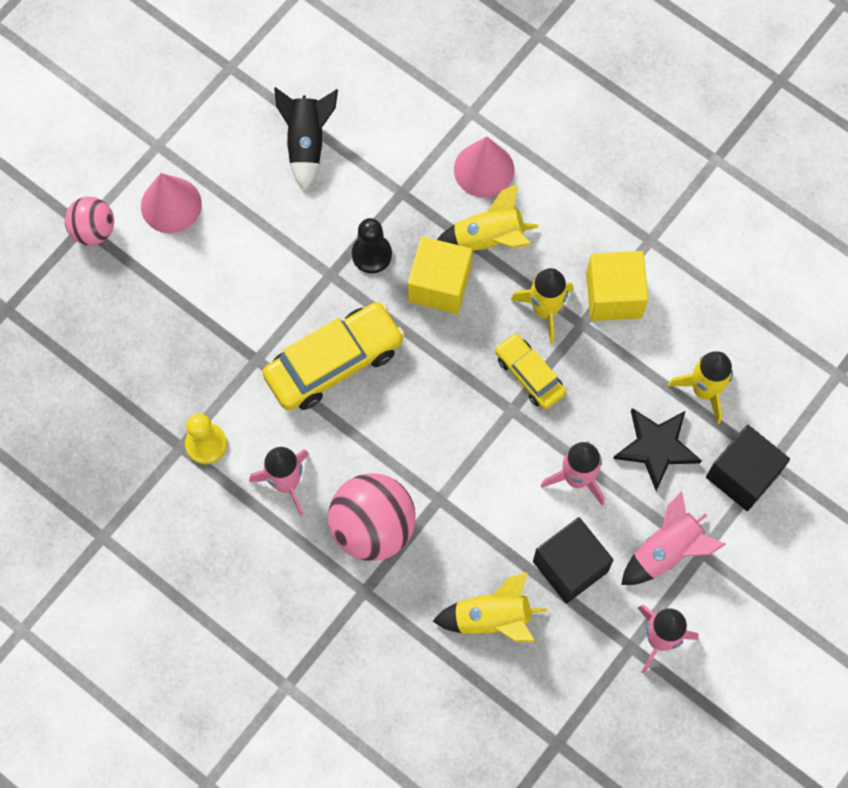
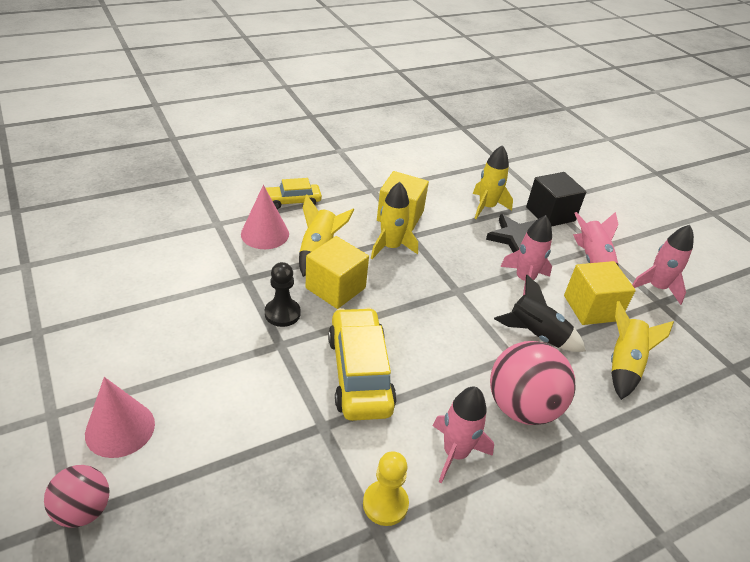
camera: 70 degrees left, 30 degrees down
(307, 143) = (154, 312): black rocket -> black rocket (536, 335)
(529, 375) = (435, 272): yellow car -> yellow car (291, 201)
(570, 566) = (591, 308): black cube -> yellow cube

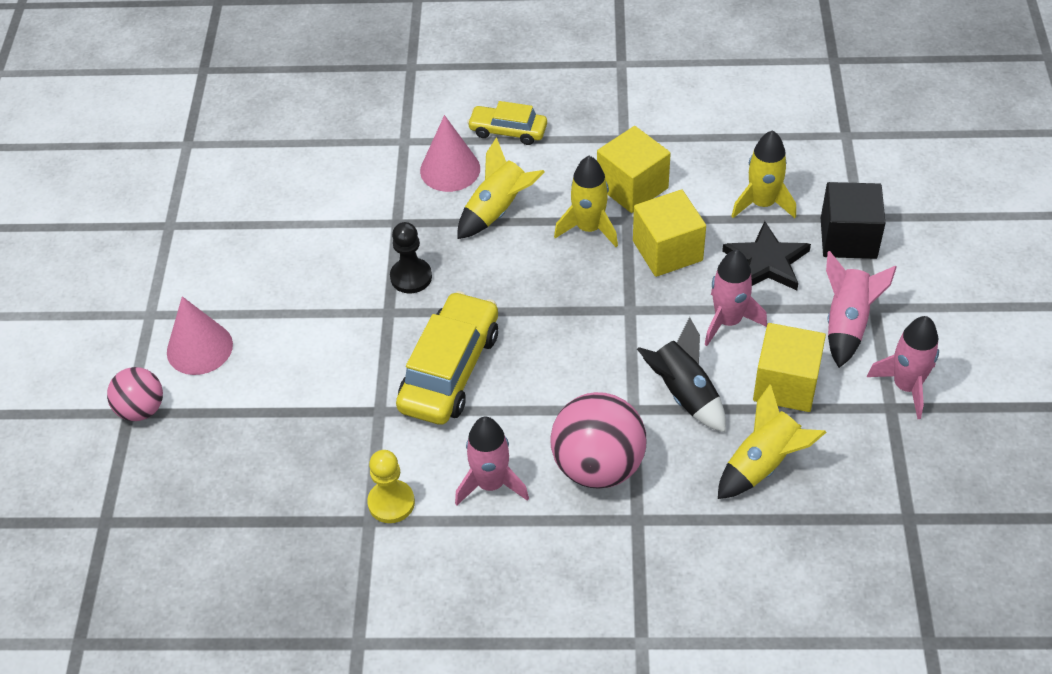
camera: 35 degrees right, 10 degrees up
(335, 288) = (487, 263): yellow cube -> yellow cube (667, 250)

